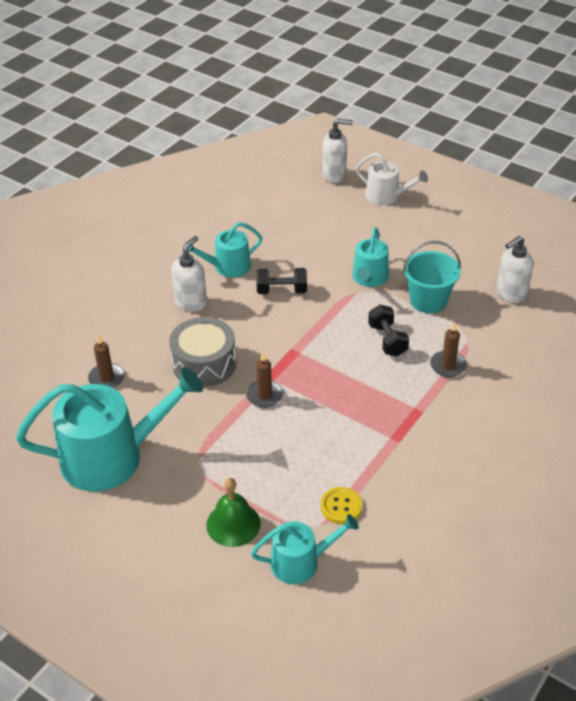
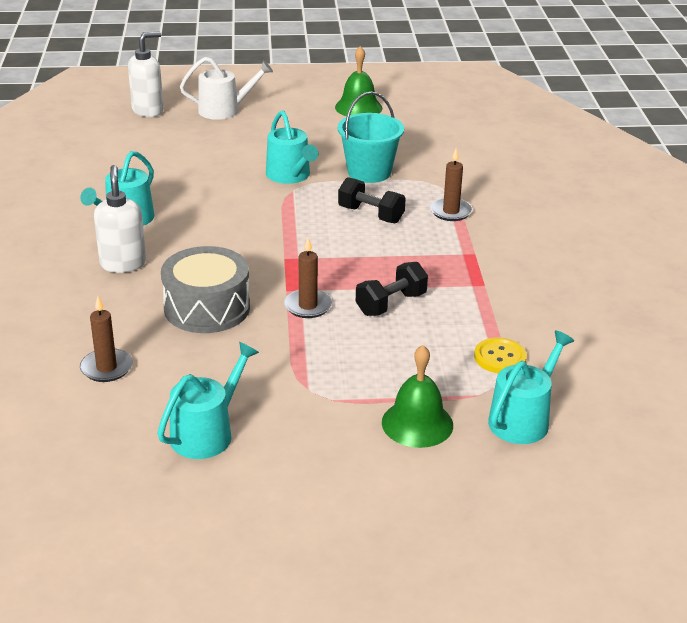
camera: 40 degrees left, 10 degrees down
(112, 457) = (207, 433): turquoise watering can -> turquoise watering can, size x0.54
(281, 291) = (213, 217): black dumbbell -> black dumbbell (391, 304)
(487, 235) = (358, 107): none -> green bell
(510, 294) = (435, 141): white soap dispenser -> none

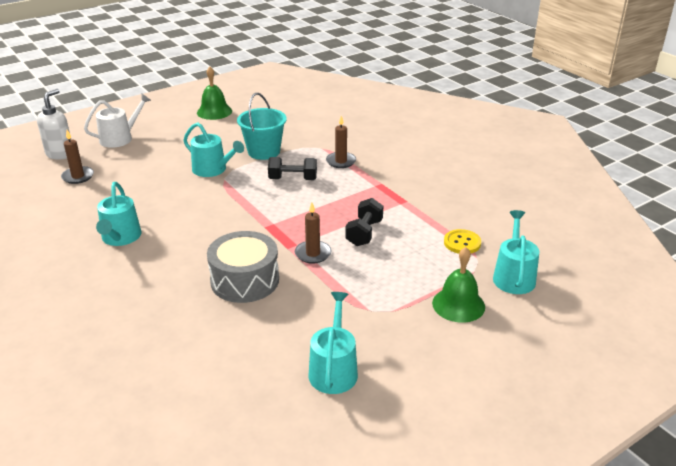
camera: 30 degrees left, 0 degrees up
(106, 368) = (213, 353): brown candle -> brown candle (78, 176)
(123, 264) = (150, 271): white soap dispenser -> none

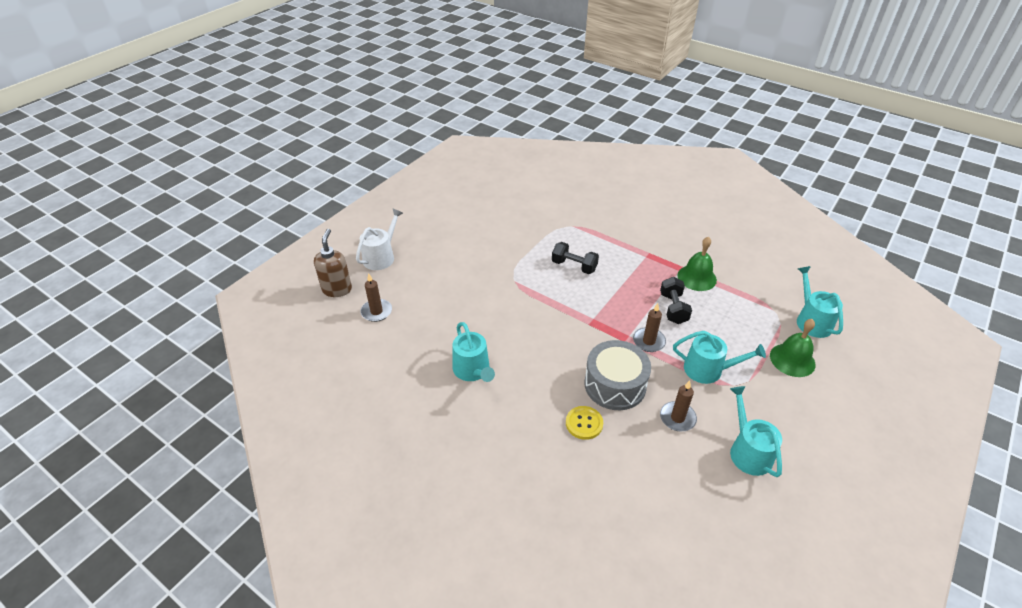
camera: 20 degrees left, 10 degrees up
(60, 154) = (337, 289): white soap dispenser -> brown soap dispenser
(212, 169) = (496, 273): turquoise watering can -> turquoise watering can (708, 370)
(214, 111) = (446, 205): green bell -> green bell (697, 277)
(264, 151) = (526, 241): turquoise bucket -> none
(293, 179) = (574, 266): black dumbbell -> black dumbbell turned 45 degrees clockwise
(341, 161) = (600, 237): brown candle -> brown candle (677, 418)
(462, 243) = (753, 298): yellow button -> yellow button (584, 423)

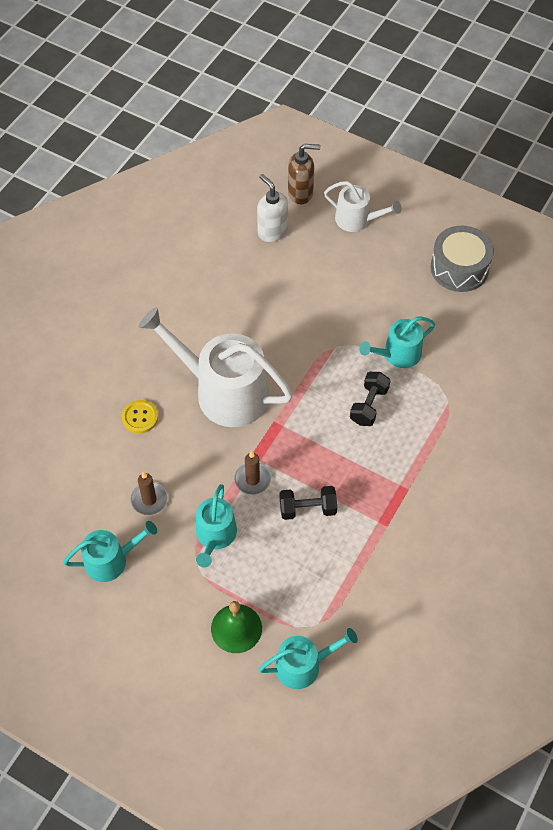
camera: 85 degrees right, 15 degrees up
(376, 312) = (272, 231): brown candle -> white soap dispenser
(473, 370) = (200, 321): turquoise watering can -> turquoise watering can (398, 354)
(556, 356) = (224, 392): none -> white watering can
(615, 385) = (189, 445): grey drum -> grey drum (459, 268)
(697, 277) = (367, 540): green bell -> none

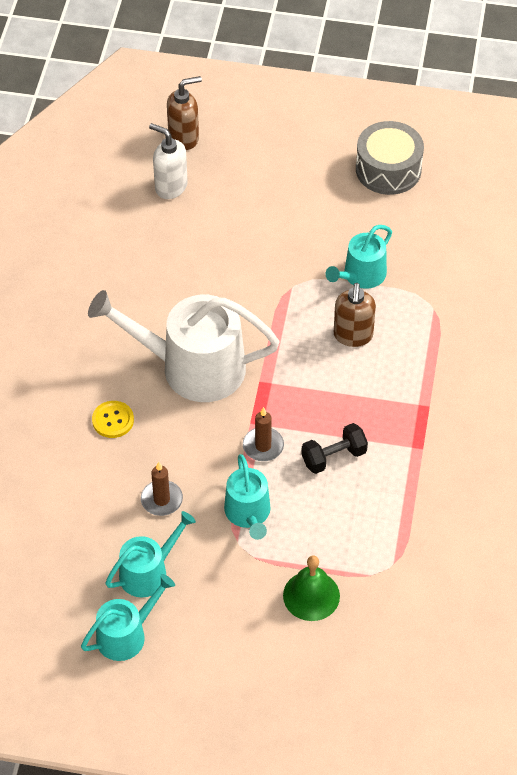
camera: 20 degrees left, 5 degrees down
(303, 665) = (395, 608): turquoise watering can -> turquoise watering can (126, 635)
(357, 220) = (258, 149): white watering can -> none
(369, 405) = (353, 336): black dumbbell -> brown soap dispenser

